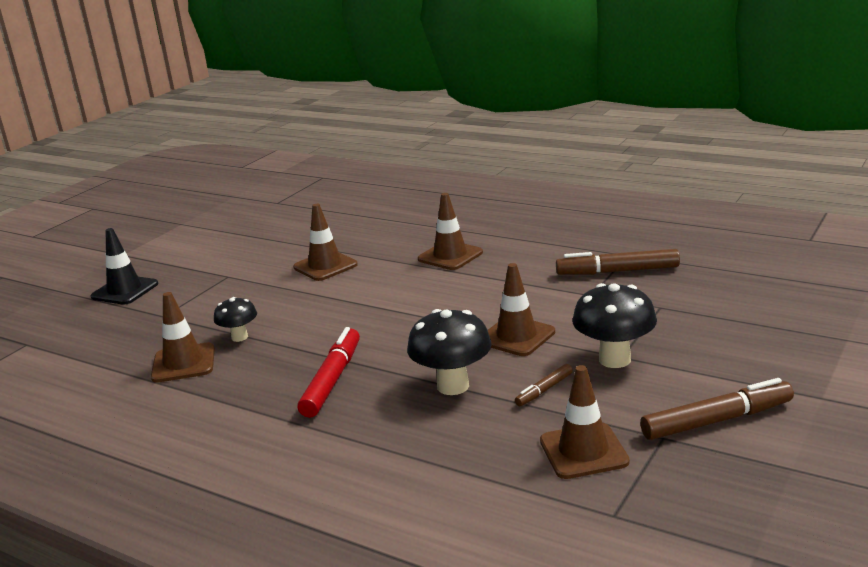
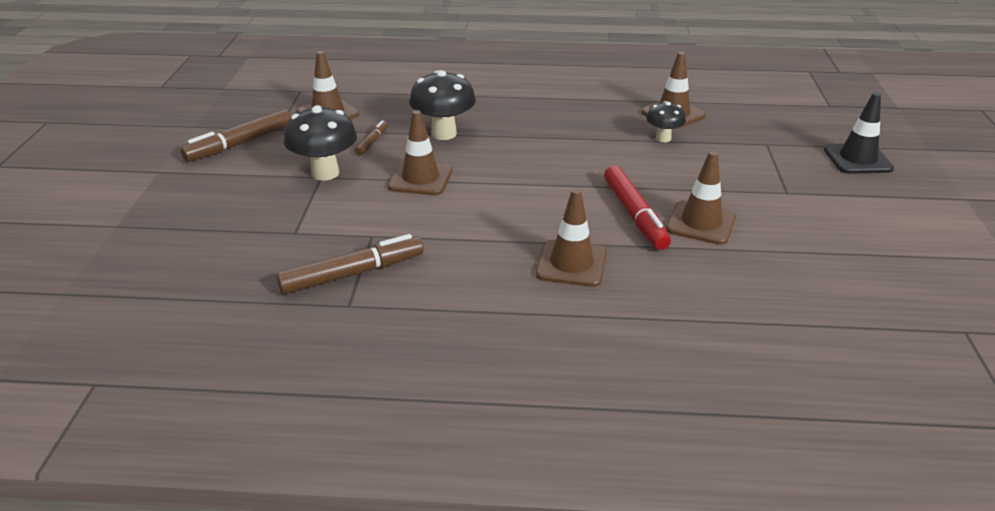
camera: 150 degrees right, 10 degrees up
(332, 380) = (539, 123): red marker -> red marker (634, 215)

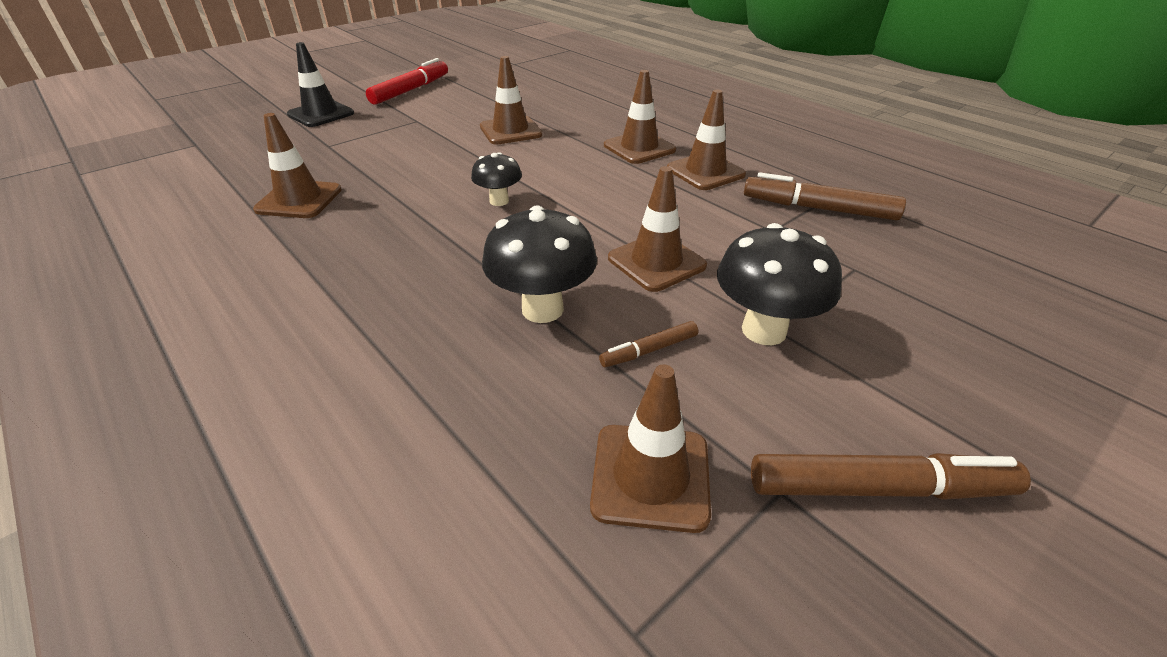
camera: 135 degrees left, 5 degrees up
(480, 266) = (705, 172): none -> brown traffic cone
(634, 215) = (538, 151): red marker -> red marker (411, 90)
(663, 138) = (373, 185): black mushroom -> black mushroom (499, 201)

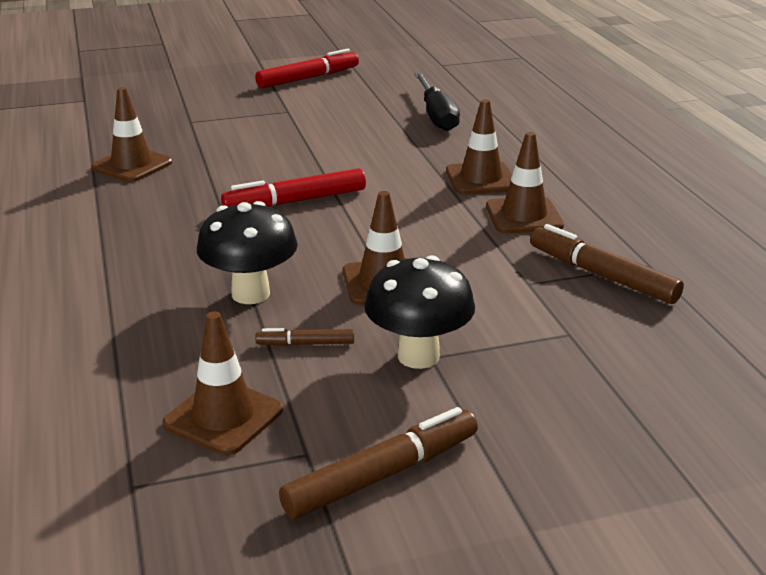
camera: 25 degrees right, 10 degrees down
(321, 114) = (206, 89): black traffic cone -> none
(499, 201) = (295, 201): black mushroom -> red marker
(510, 131) = (367, 138): brown traffic cone -> none
(550, 103) = (436, 116): none -> black screwdriver
(878, 488) = (382, 475): brown marker -> brown marker turned 60 degrees counterclockwise

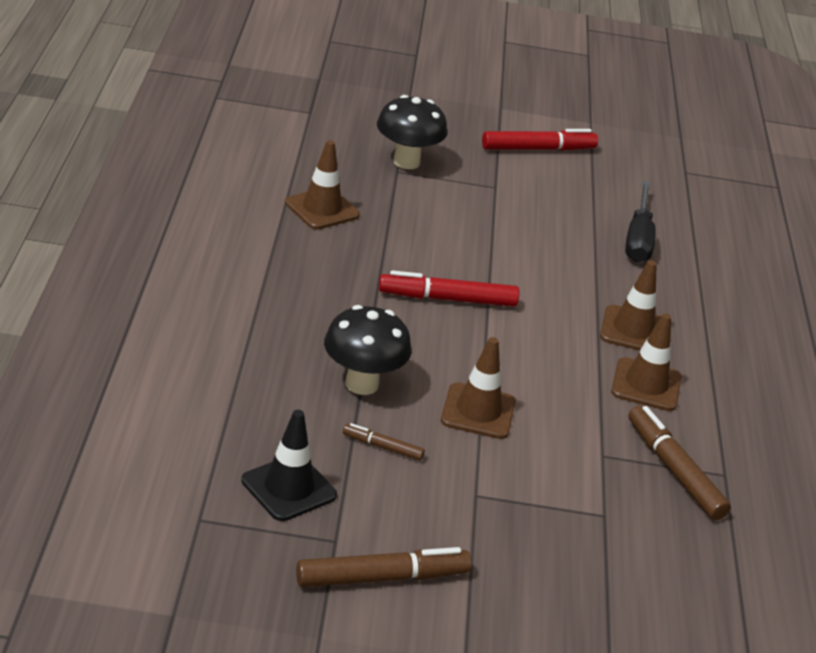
camera: 15 degrees right, 5 degrees up
(223, 417) = (288, 488): brown traffic cone -> black traffic cone
(418, 356) = (467, 490): black mushroom -> black mushroom (406, 162)

